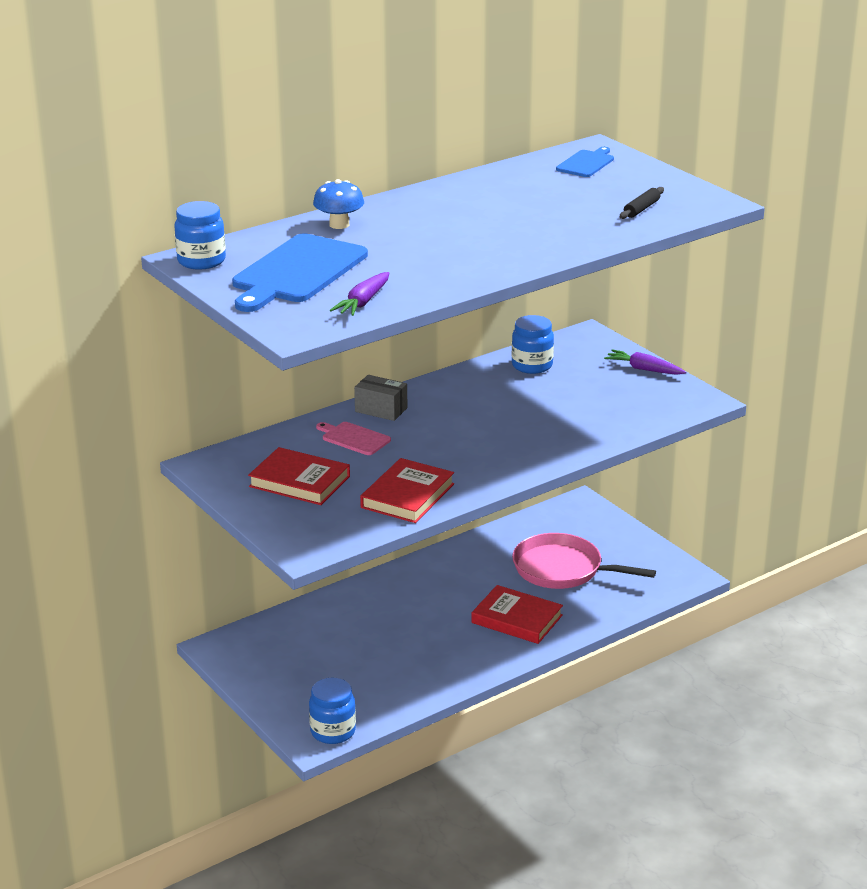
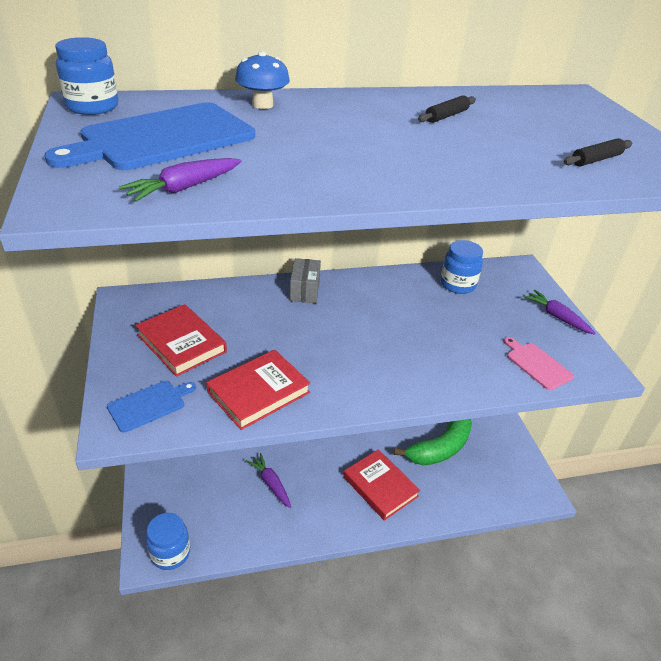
camera: 20 degrees right, 10 degrees up
(354, 438) = (261, 312): pink cutting board -> pink cutting board (537, 364)
(381, 410) = (305, 290): grey box -> grey box turned 45 degrees clockwise
(396, 650) = (270, 483): none -> purple carrot
(501, 198) = (446, 116): none -> black rolling pin
(562, 569) = (440, 448): pink pan -> green banana
(586, 163) = (558, 104): blue cutting board -> blue cutting board (149, 404)

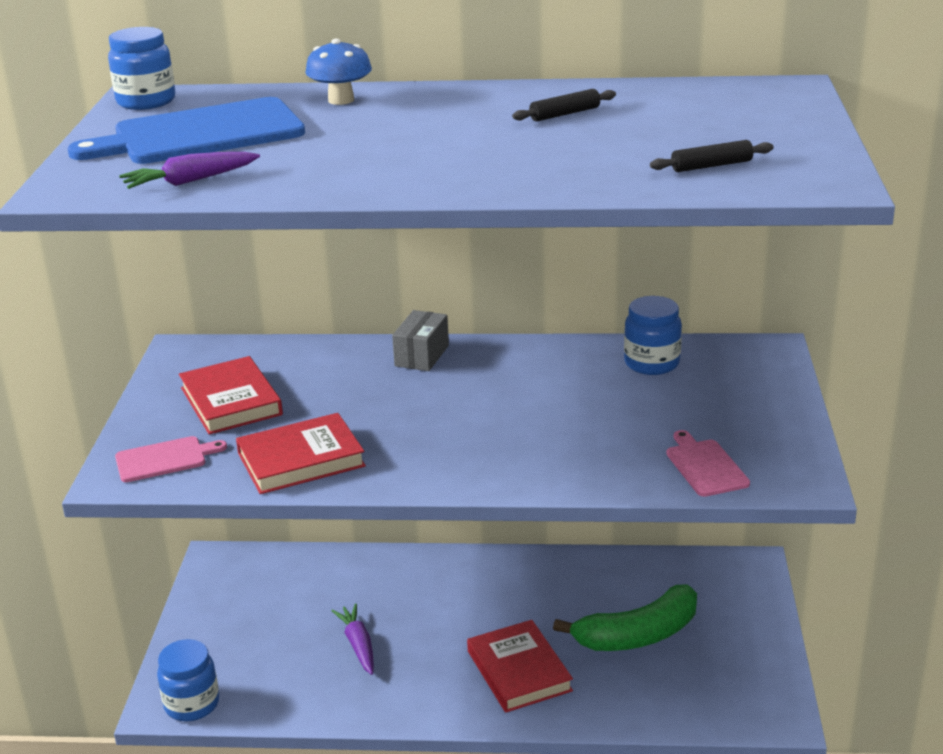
camera: 20 degrees right, 10 degrees down
(149, 404) = (164, 459): blue cutting board -> pink cutting board
(557, 317) = (780, 414): purple carrot -> none

